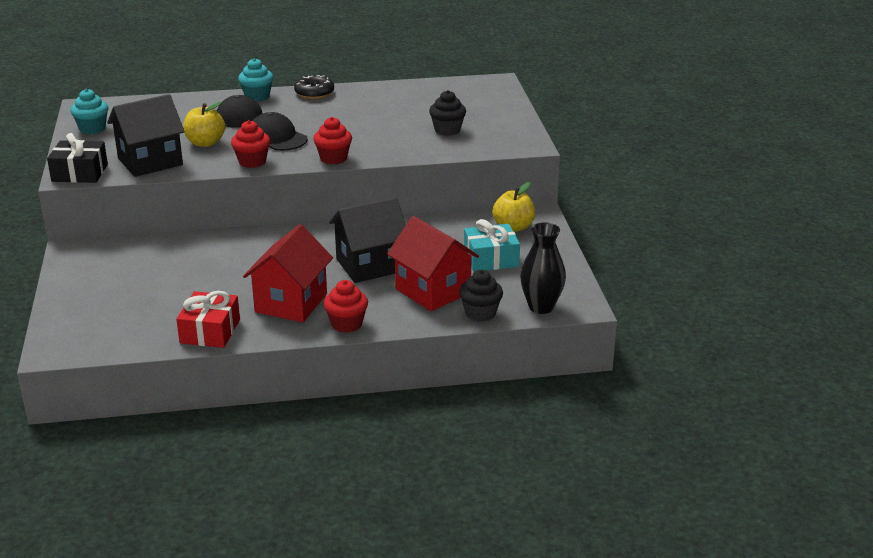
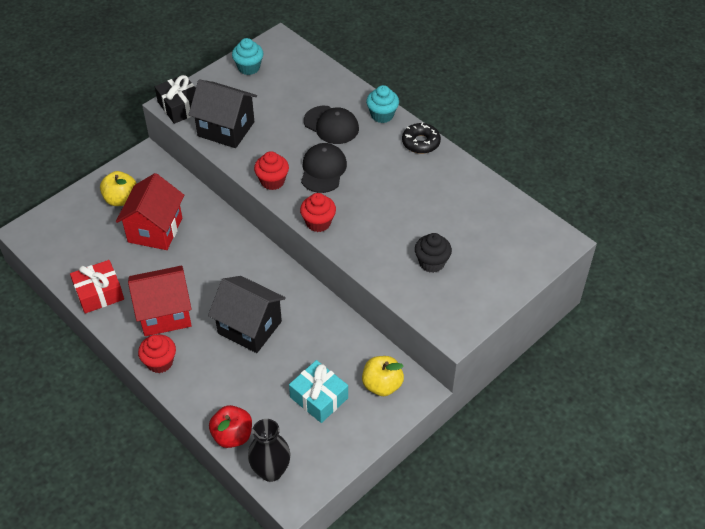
camera: 55 degrees right, 20 degrees up
(205, 143) = (279, 137): yellow apple -> yellow apple (121, 199)
(433, 291) = (242, 387): red house -> red house (155, 230)
(480, 313) = (232, 435): black cupcake -> red apple

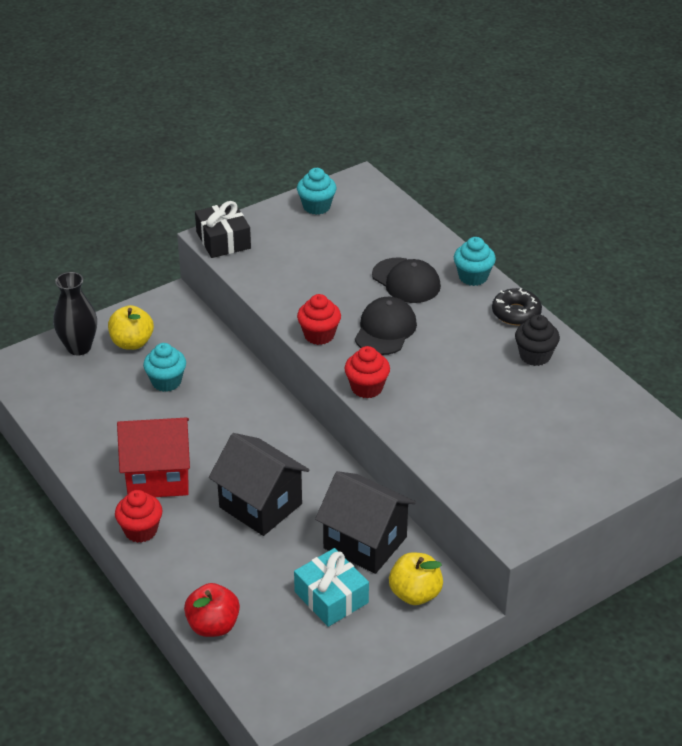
camera: 10 degrees right, 10 degrees down
(99, 293) = (83, 443): red gift -> none
(155, 230) = (166, 382): red house -> turquoise cupcake
(226, 129) = (274, 271): black house -> black house (365, 542)
(271, 471) = (253, 673): black vase -> black vase (79, 347)
(431, 263) = (501, 450): black cupcake -> black cupcake (535, 356)

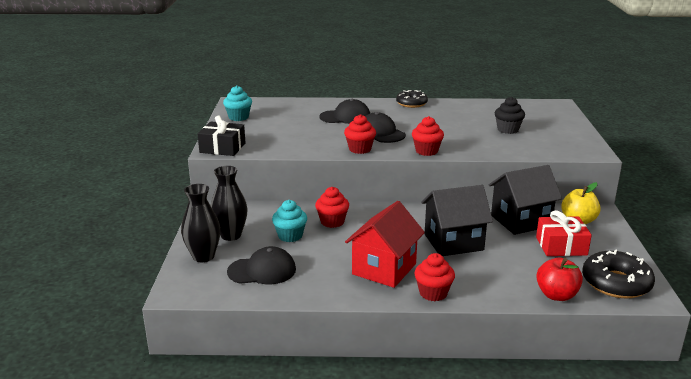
camera: 55 degrees left, 15 degrees down
(86, 397) = (262, 271): none -> black cap
(132, 343) = (231, 235): yellow apple -> black vase
(223, 396) = (332, 222): none -> red cupcake
(280, 668) = (616, 283): none -> black donut
(331, 597) = (561, 246): turquoise gift -> red gift
(473, 277) = (367, 103): turquoise cupcake -> none
(535, 356) = (452, 109): black cupcake -> black cupcake (508, 130)

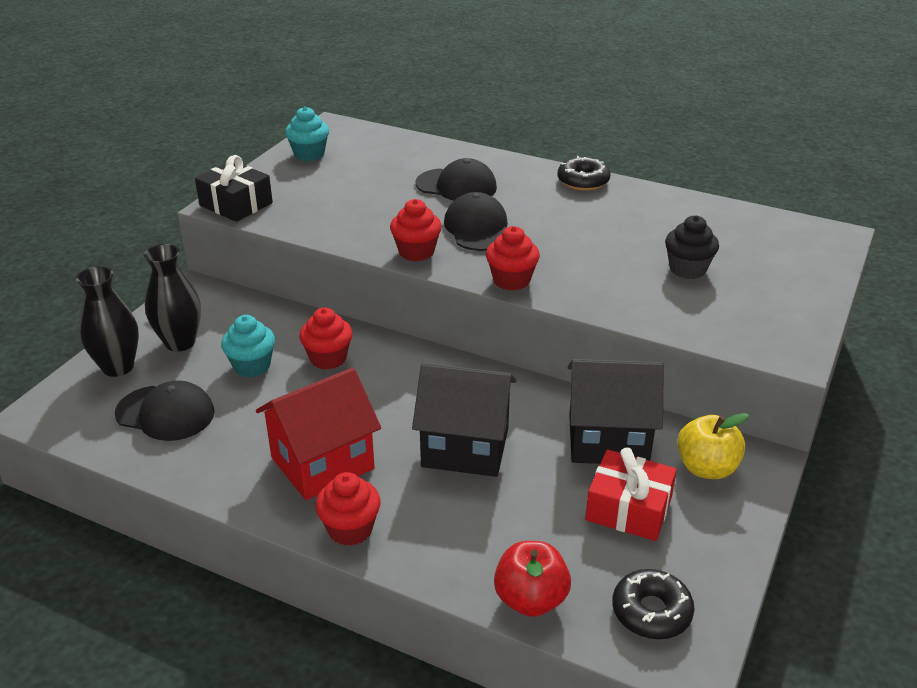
camera: 25 degrees right, 10 degrees up
(616, 283) = (651, 612): black donut -> black donut, size x0.67

